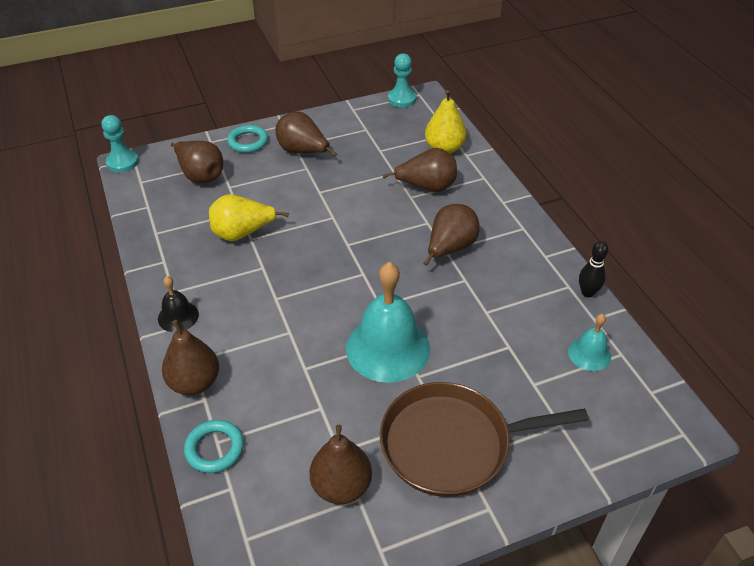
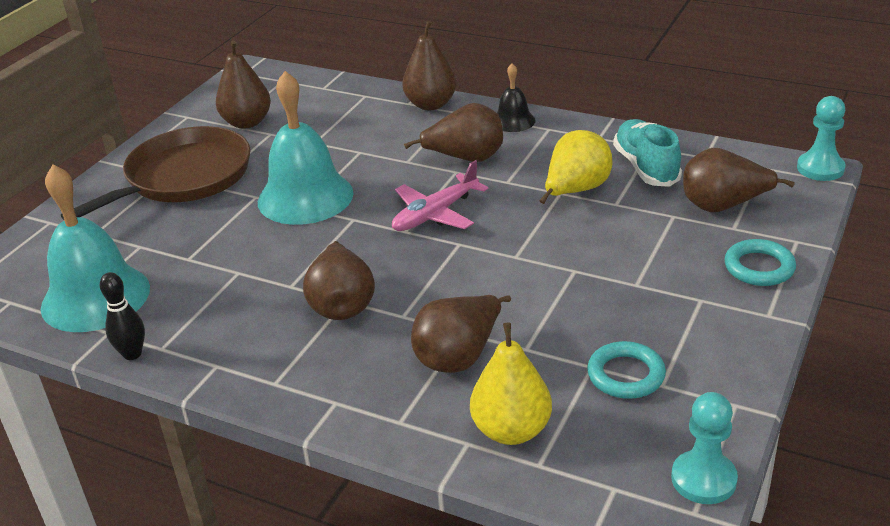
camera: 140 degrees right, 10 degrees down
(184, 222) = (646, 167): none -> turquoise shoe
(214, 449) = (361, 92): turquoise ring -> turquoise ring (626, 375)
(303, 151) = (677, 299): brown pear -> brown pear (466, 158)
(332, 273) = (436, 214): none -> pink plane
(589, 354) = (95, 297): turquoise bell -> turquoise bell, size x2.01

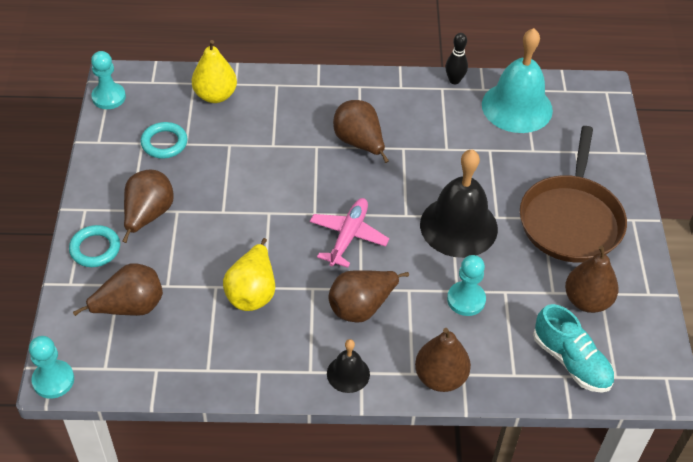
camera: 150 degrees right, 15 degrees up
(305, 197) = (458, 226): turquoise bell -> black bell
(358, 144) = (466, 300): none -> turquoise pawn
(459, 356) = (266, 129): brown pear -> brown pear (148, 215)
(646, 167) = (204, 339): turquoise shoe -> turquoise shoe (571, 361)

